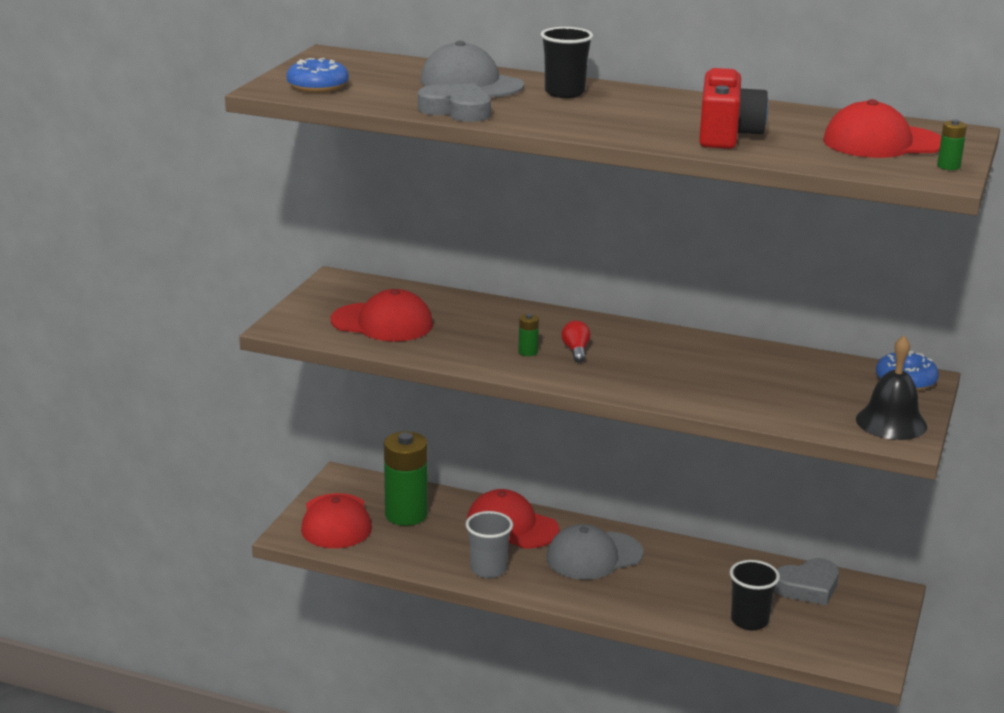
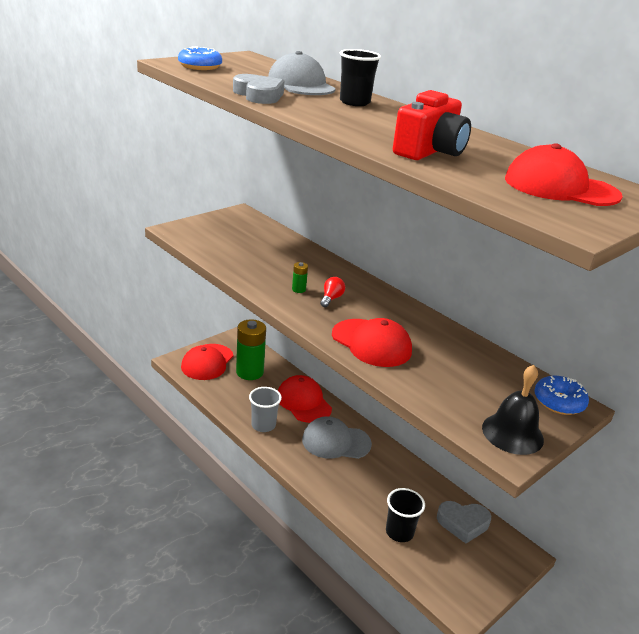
camera: 25 degrees right, 5 degrees up
(382, 323) = (233, 244): red cap -> red cap (371, 343)
(948, 166) = (598, 220): green battery -> none

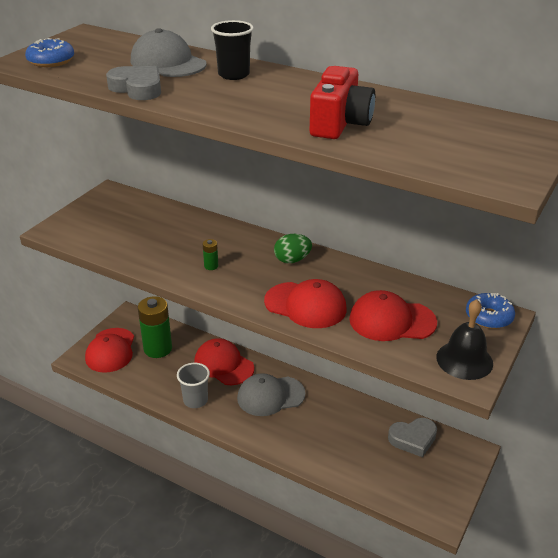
camera: 15 degrees left, 5 degrees up
(331, 299) = (246, 267): red light bulb -> none
(379, 303) = (292, 260): none -> green egg
(399, 532) = (362, 465): black cup -> none
(560, 187) = (471, 139): red cap -> red cap (392, 321)

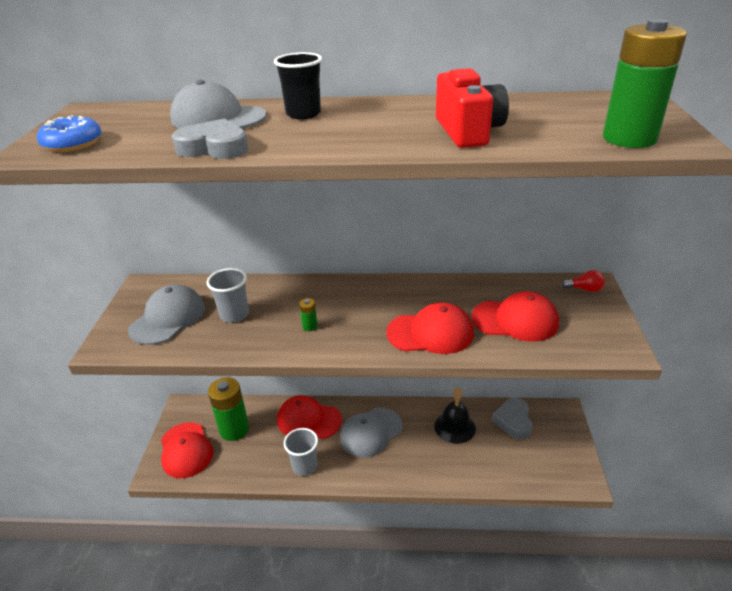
camera: 25 degrees left, 0 degrees up
(110, 224) = (168, 318): none -> grey cap
(160, 237) = (234, 315): none -> grey cup
(292, 260) = (381, 295): green egg -> none
(392, 321) = (515, 320): red cap -> red cap turned 150 degrees counterclockwise
(413, 439) = (513, 421): grey heart -> grey heart turned 135 degrees clockwise
(464, 360) = (602, 333): black bell -> black bell (454, 427)
(466, 166) = (629, 138): none -> green battery
(488, 317) = (584, 289): blue donut -> red light bulb

